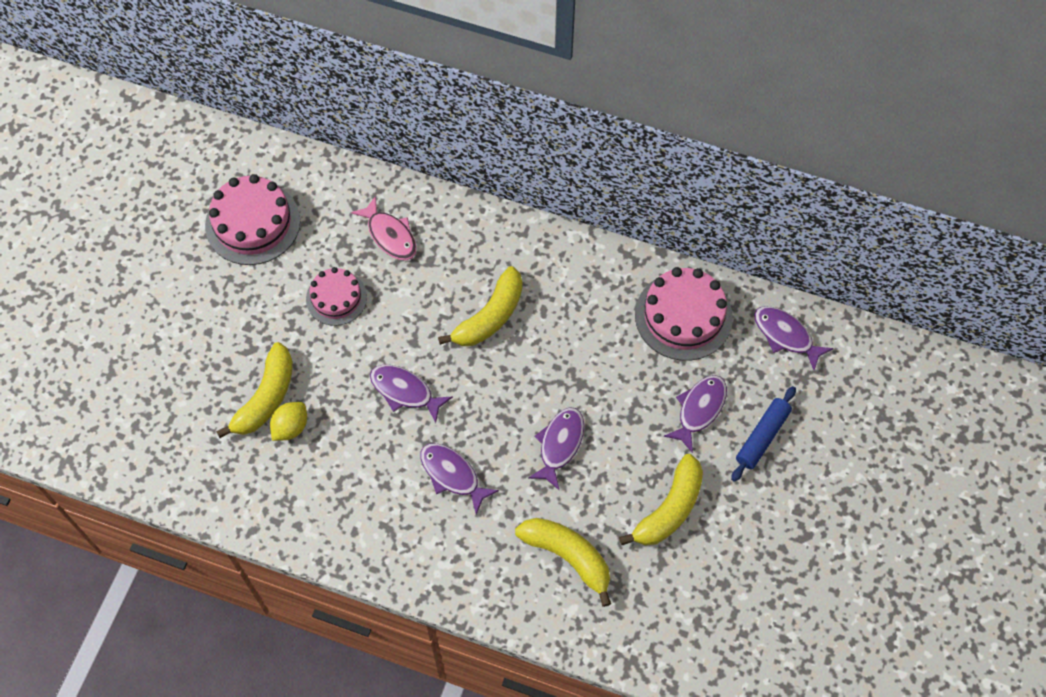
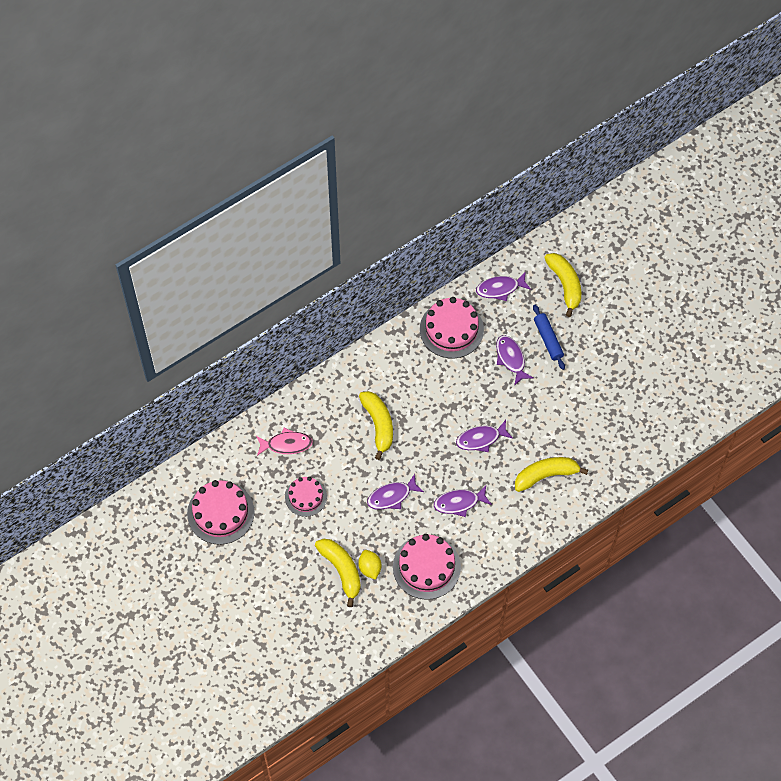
camera: 55 degrees left, 0 degrees up
(337, 492) = (426, 567): none -> pink cake
(560, 445) = (481, 439): purple fish -> purple fish turned 75 degrees counterclockwise
(669, 509) = (555, 410): yellow banana -> yellow banana (565, 285)

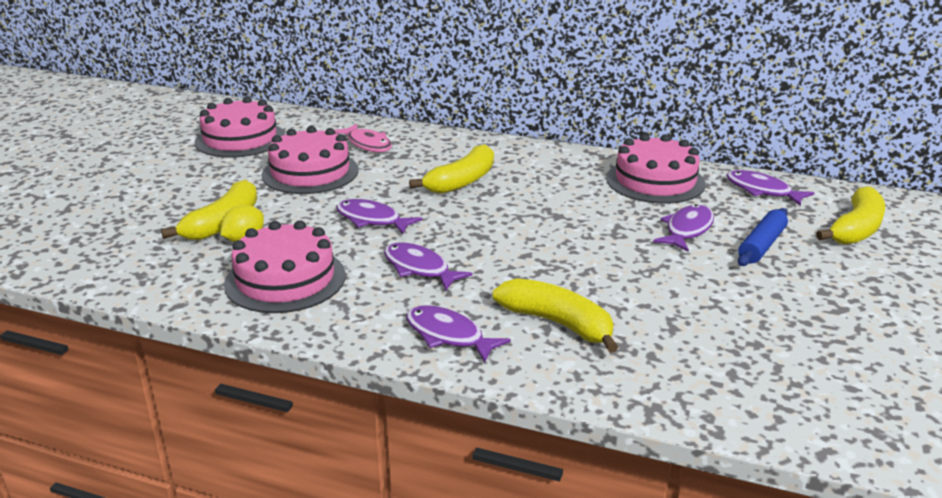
camera: 55 degrees right, 35 degrees down
(306, 497) = (310, 172): pink cake -> pink cake, size x1.59
(481, 439) = (539, 250): purple fish -> purple fish (448, 335)

